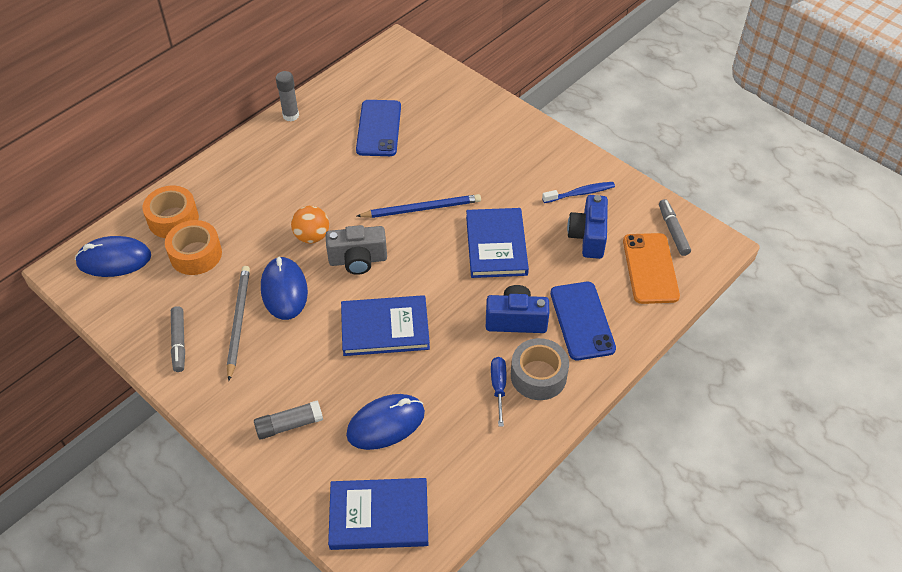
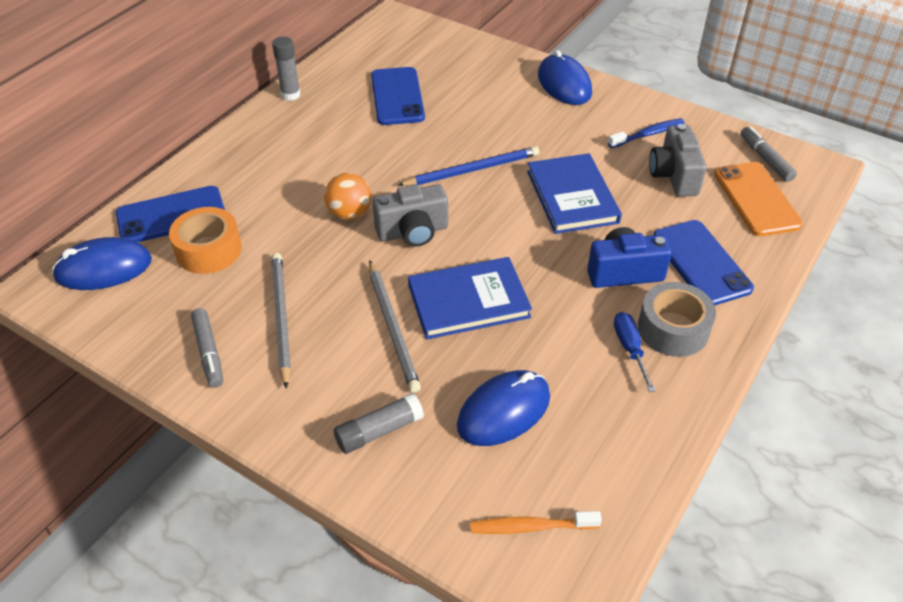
camera: 10 degrees left, 5 degrees down
(173, 219) = (171, 215): orange tape -> blue phone
(284, 290) = (331, 276): blue mouse -> blue mouse (564, 84)
(320, 342) = (392, 328): none -> grey pencil
(379, 516) = (530, 527): blue book -> orange toothbrush
(588, 237) = (674, 176): blue camera -> grey camera

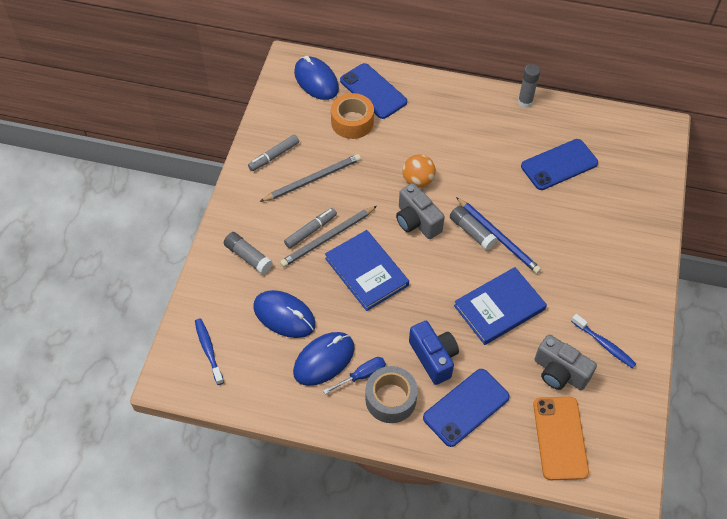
camera: 70 degrees right, 10 degrees up
(454, 189) = (471, 232): none -> grey glue stick
(530, 527) = (208, 350): orange toothbrush -> blue toothbrush
(564, 84) = (640, 270): blue mouse -> blue mouse (324, 360)
(674, 176) = (559, 372): grey camera -> grey camera turned 120 degrees counterclockwise
(756, 199) = (560, 438): orange phone -> orange phone turned 60 degrees counterclockwise
(765, 159) = (618, 439): grey marker -> grey marker (311, 231)

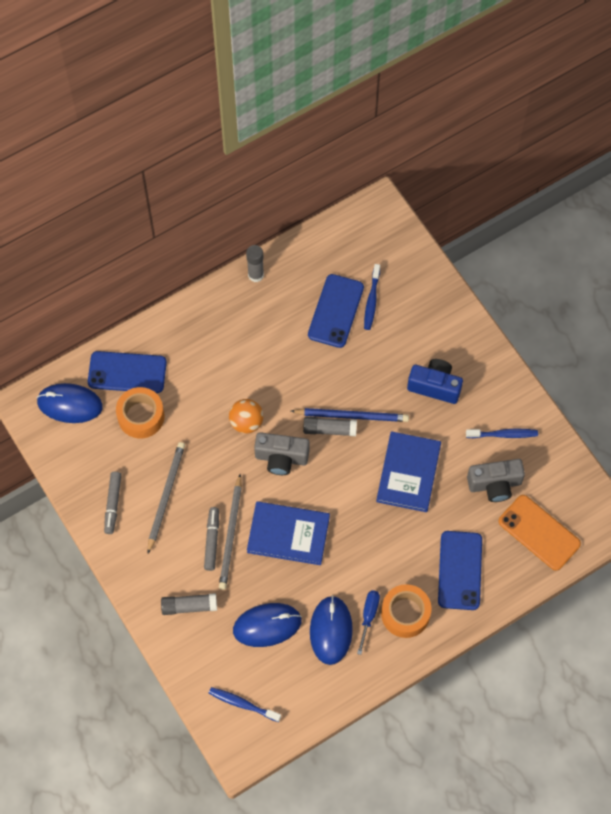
camera: 45 degrees left, 10 degrees up
(390, 399) = (405, 614): grey tape -> orange tape
(433, 358) = (402, 555): blue camera -> blue camera (435, 386)
(593, 178) = (371, 301): none -> blue toothbrush

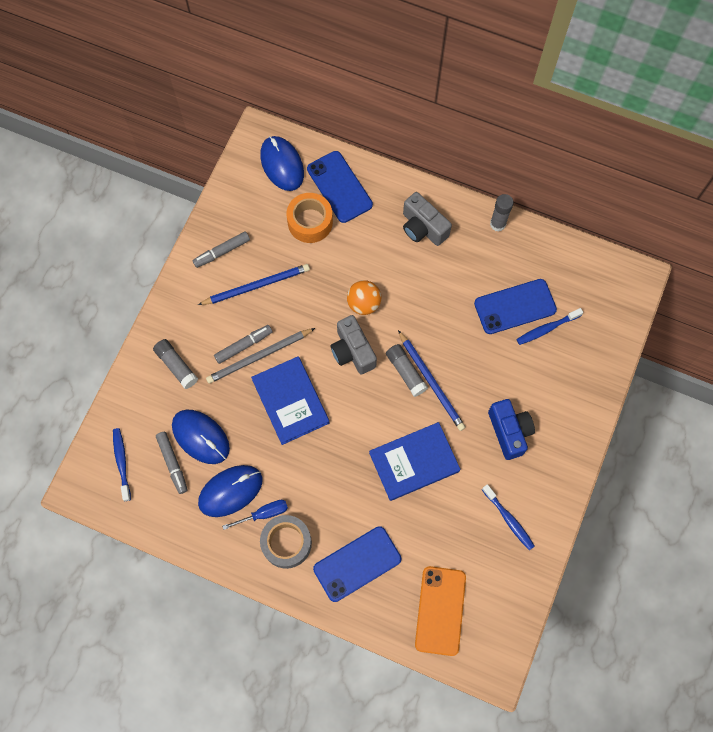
camera: 55 degrees right, 5 degrees up
(166, 496) = (256, 286): grey pencil -> blue pencil
(273, 662) = (172, 463): none -> grey marker
(405, 614) = (286, 543): orange tape -> grey tape
(494, 484) = (457, 542): grey camera -> grey camera (423, 228)

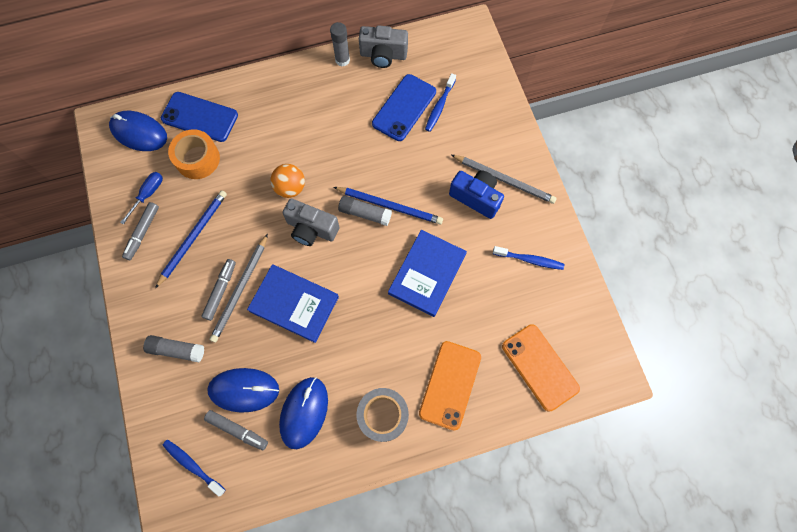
camera: 40 degrees left, 0 degrees up
(263, 514) = (345, 408): blue screwdriver -> blue screwdriver (148, 194)
(357, 563) = (450, 385): blue phone -> orange phone
(423, 228) = (289, 101): grey camera -> grey camera (383, 55)
(547, 436) = (504, 180): none -> grey pencil

